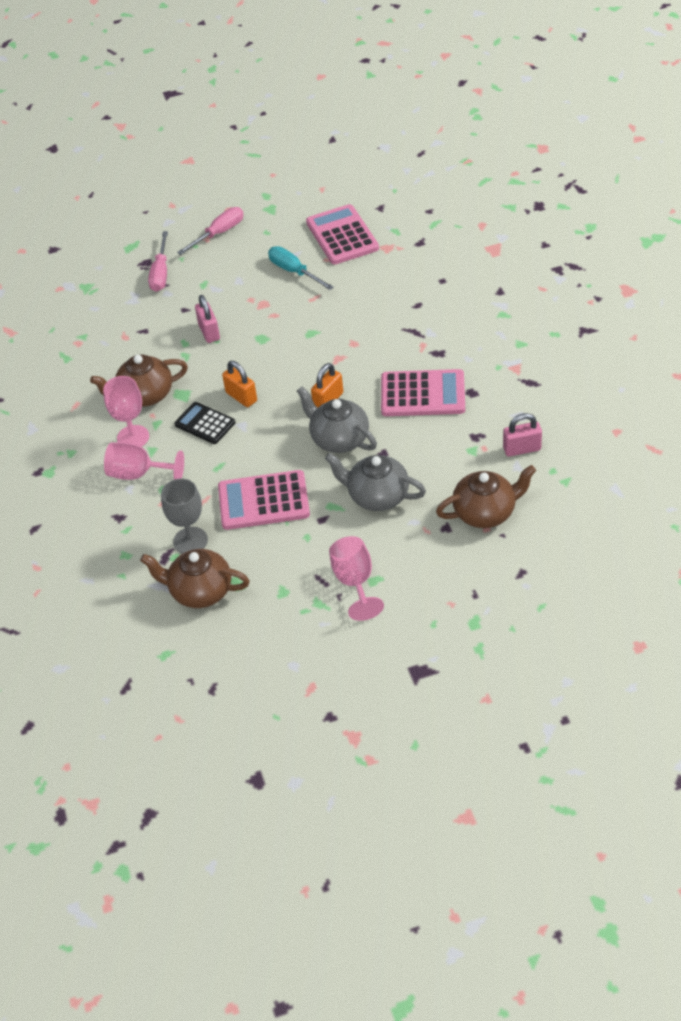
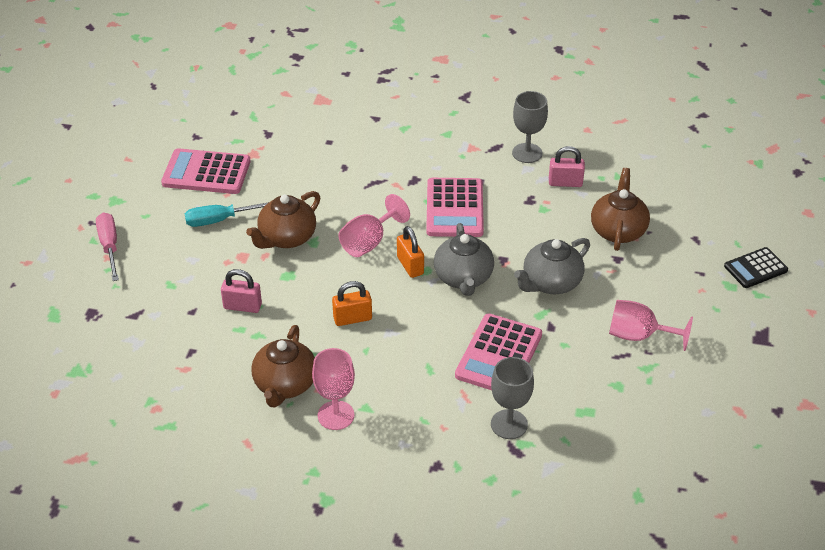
camera: 65 degrees left, 5 degrees down
(138, 474) = (390, 430): pink goblet -> pink goblet (369, 242)
(161, 273) = (120, 308): pink screwdriver -> none
(200, 591) = (577, 441): brown teapot -> brown teapot (286, 238)
(205, 423) = (365, 356): black calculator -> black calculator (755, 268)
(339, 439) = (463, 278): grey teapot -> grey teapot turned 75 degrees counterclockwise
(422, 394) = (454, 208): pink calculator -> pink calculator turned 150 degrees clockwise
(522, 449) = (565, 183): pink padlock -> pink padlock turned 75 degrees clockwise
(541, 406) = (527, 153): none -> grey goblet

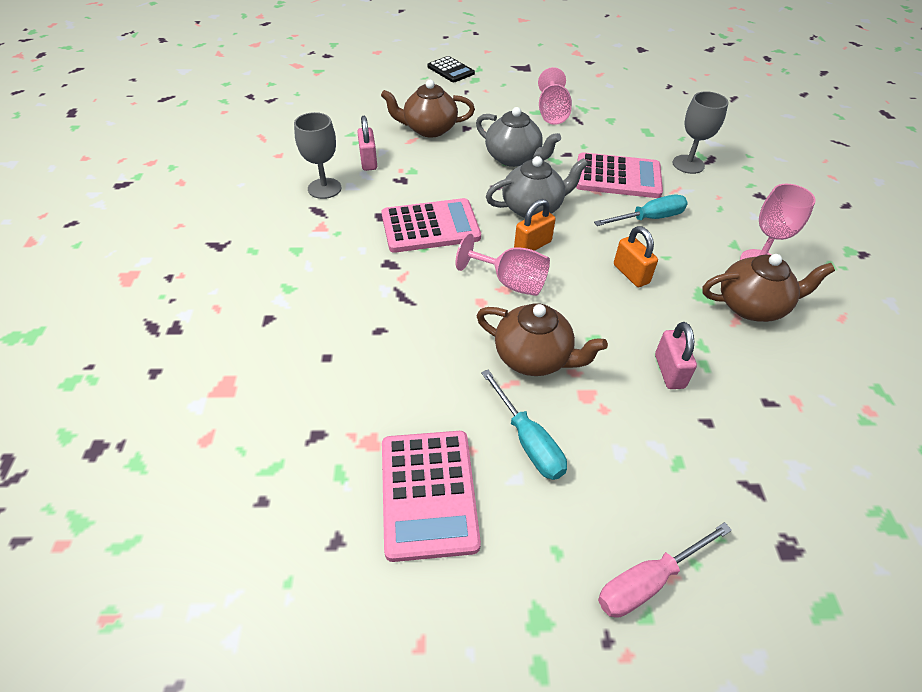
camera: 105 degrees left, 5 degrees up
(423, 357) = (649, 218): none -> turquoise screwdriver

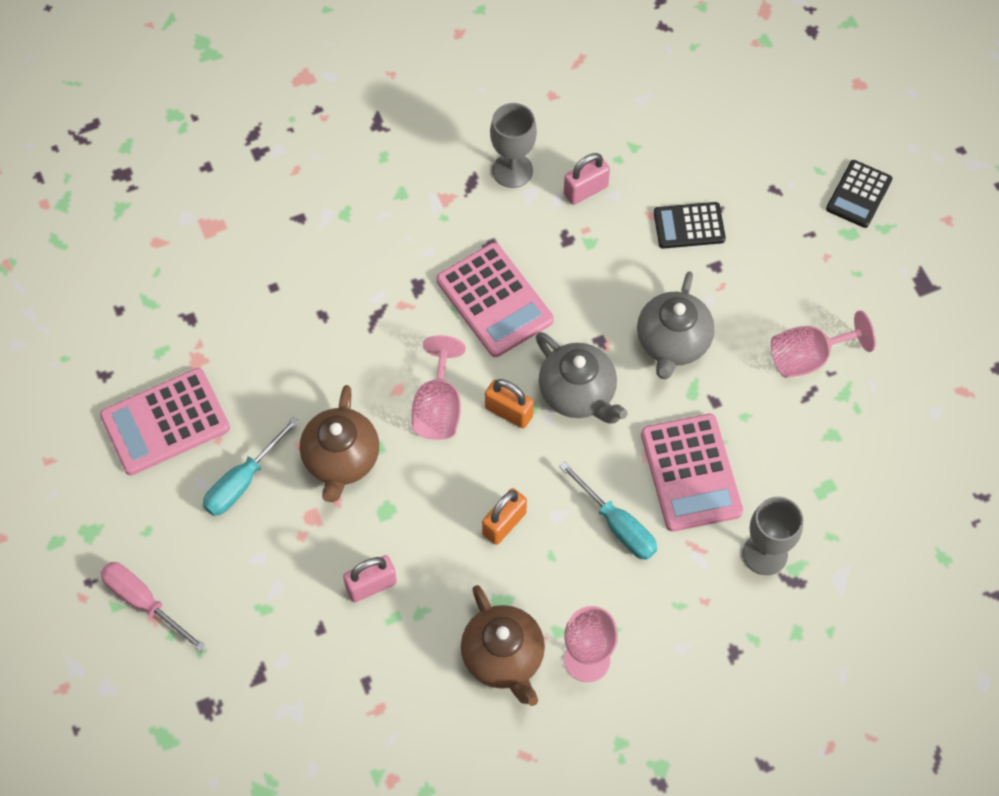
camera: 70 degrees right, 15 degrees up
(429, 129) = (689, 226): brown teapot -> black calculator

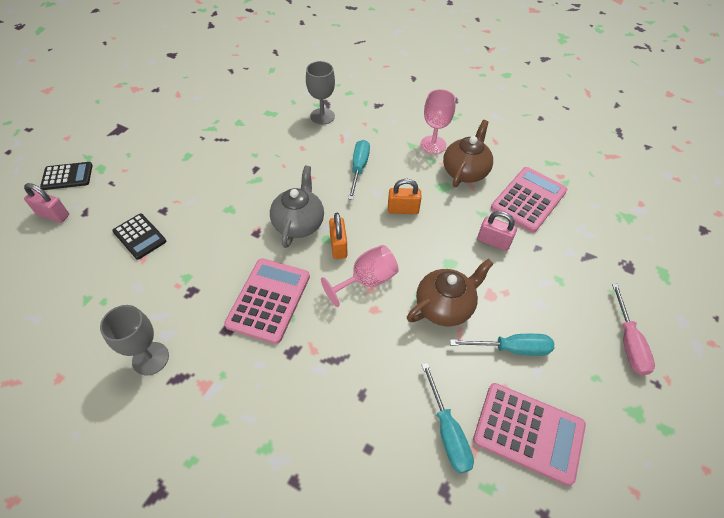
camera: 130 degrees left, 10 degrees down
(228, 358) = (447, 431): none -> turquoise screwdriver
(585, 190) = (143, 304): pink padlock -> pink padlock (53, 215)
(672, 342) = (231, 202): grey teapot -> none
(691, 473) = (305, 157): pink calculator -> pink calculator (528, 199)
(808, 357) = (199, 148): pink goblet -> none

